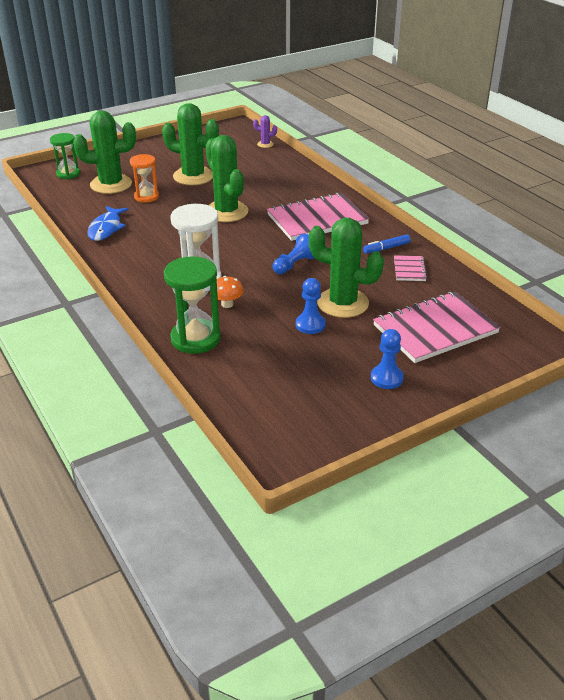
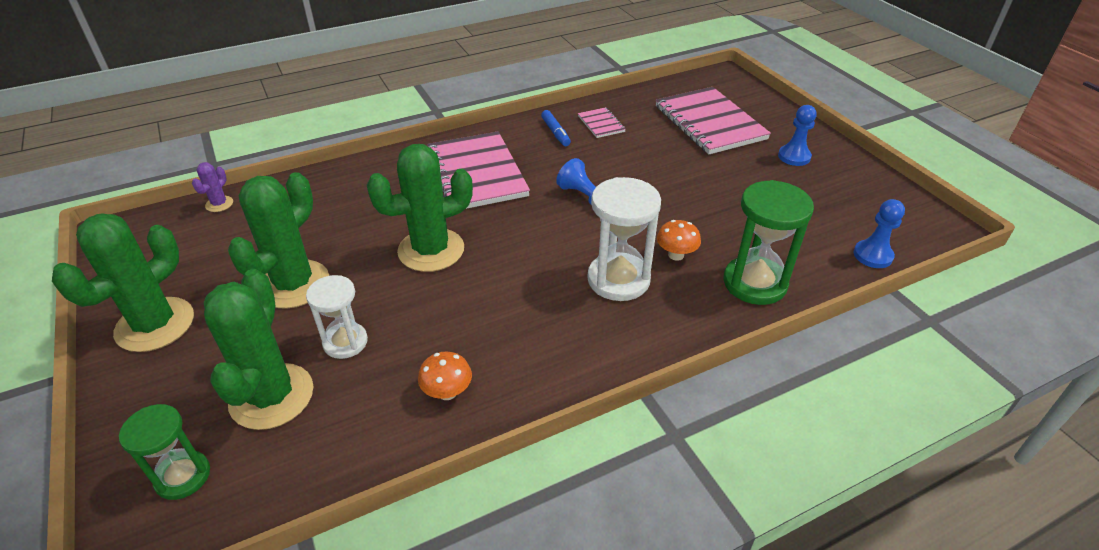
camera: 85 degrees left, 5 degrees up
(106, 228) = (447, 392): blue fish -> orange mushroom
(146, 197) = (345, 342): orange hourglass -> white hourglass
(310, 325) = (712, 194): blue pawn -> blue pawn (872, 255)
(342, 303) = (668, 170): green cactus -> green cactus (155, 325)
(409, 269) = (601, 124): pink notebook -> pink notebook turned 60 degrees clockwise

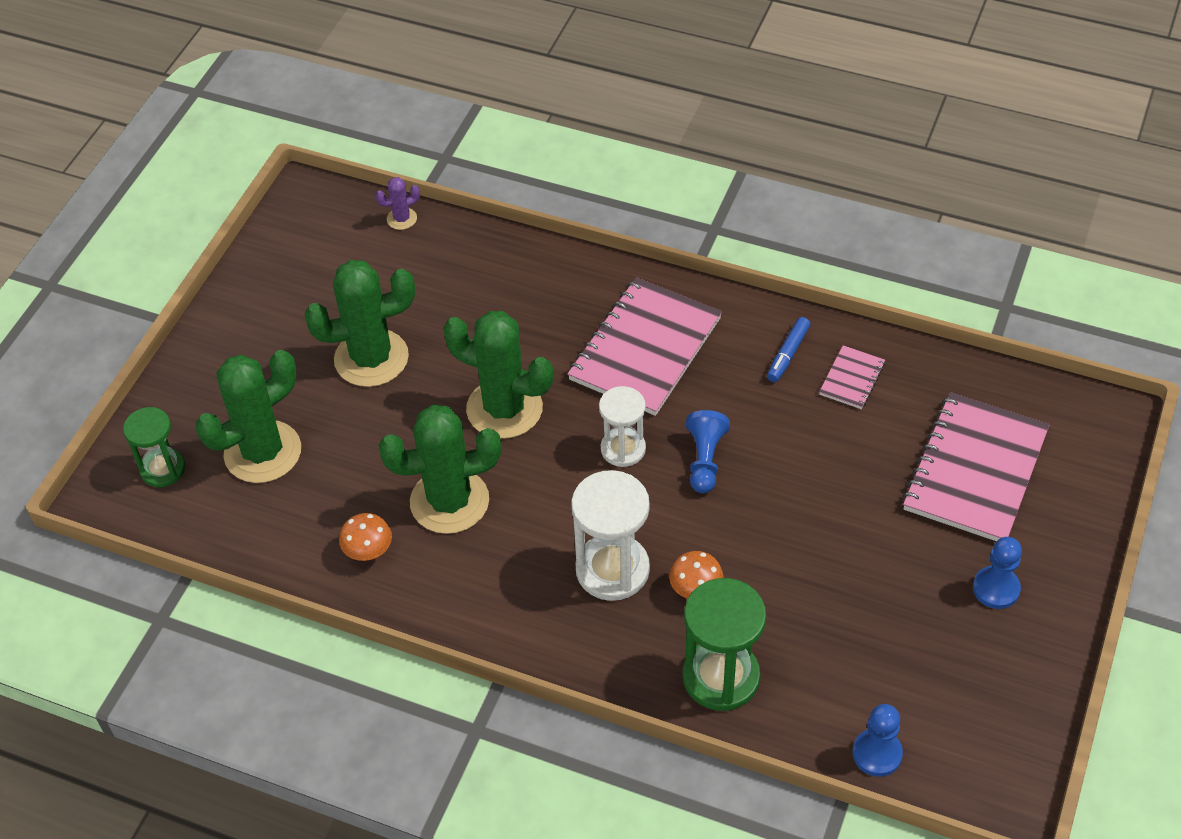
camera: 50 degrees right, 10 degrees up
(155, 325) = (251, 320): green cactus -> green cactus (449, 501)
(345, 342) = (350, 447): white hourglass -> white hourglass (623, 449)

